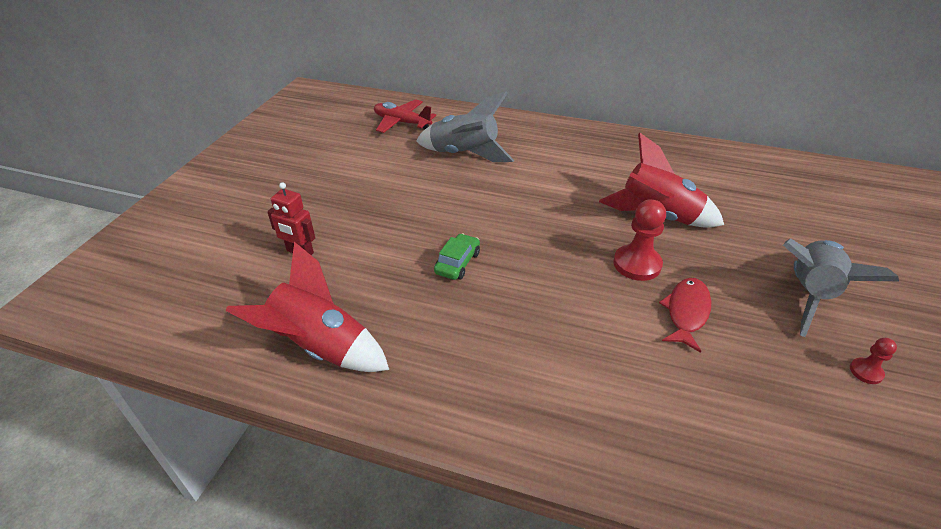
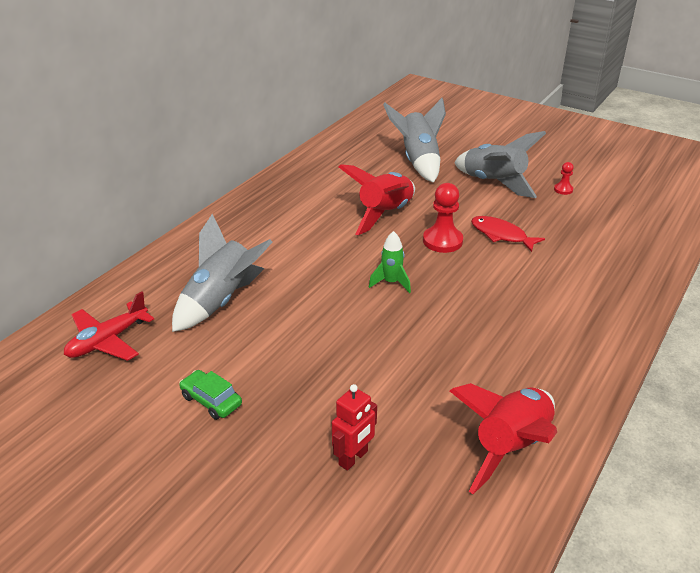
camera: 75 degrees left, 5 degrees down
(457, 263) = (411, 338): green car -> green car (211, 400)
(538, 238) = (391, 282): none -> green rocket
(796, 224) = (418, 162): none -> grey rocket

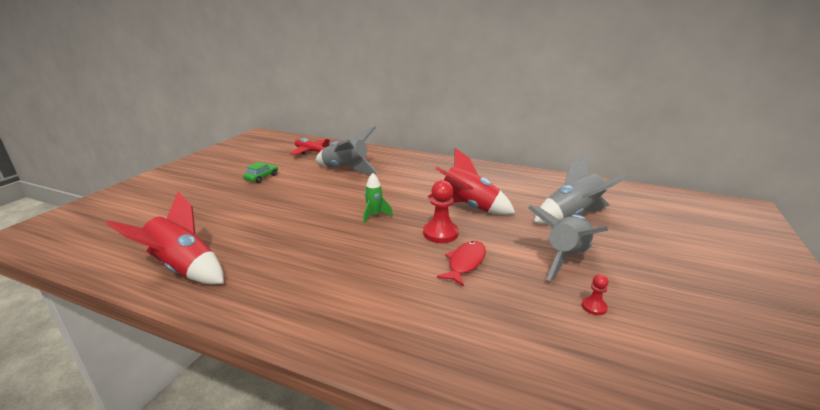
camera: 80 degrees right, 10 degrees down
(353, 458) = (202, 216): red robot -> none

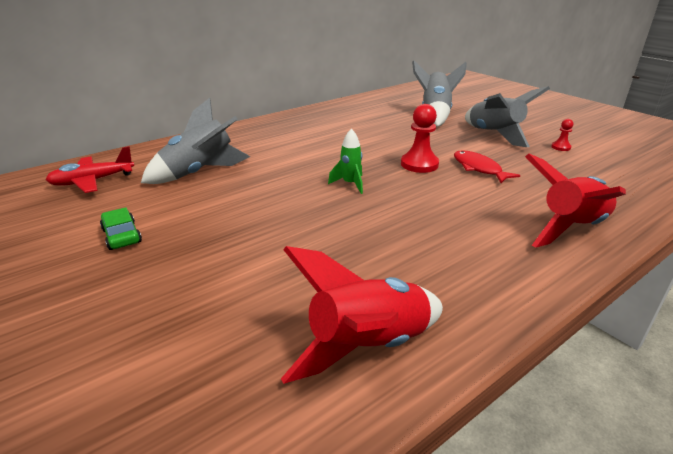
camera: 60 degrees left, 5 degrees up
(468, 207) = (381, 141): red rocket -> red rocket (571, 229)

